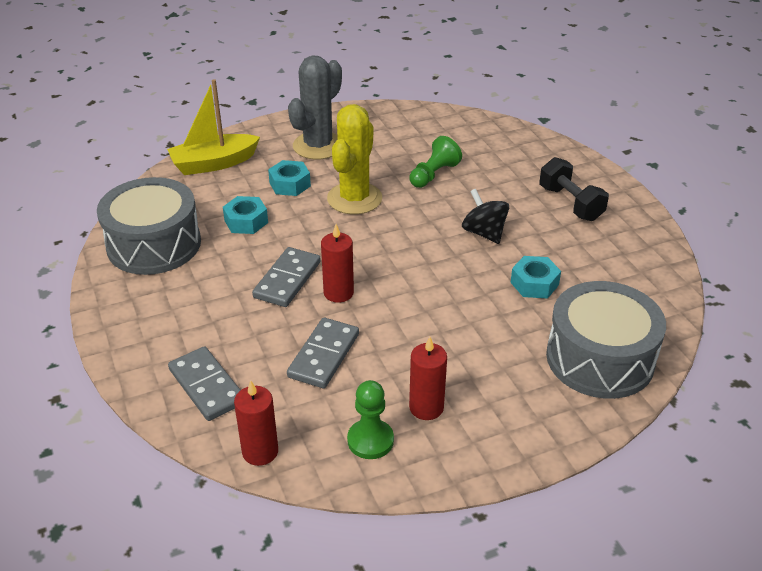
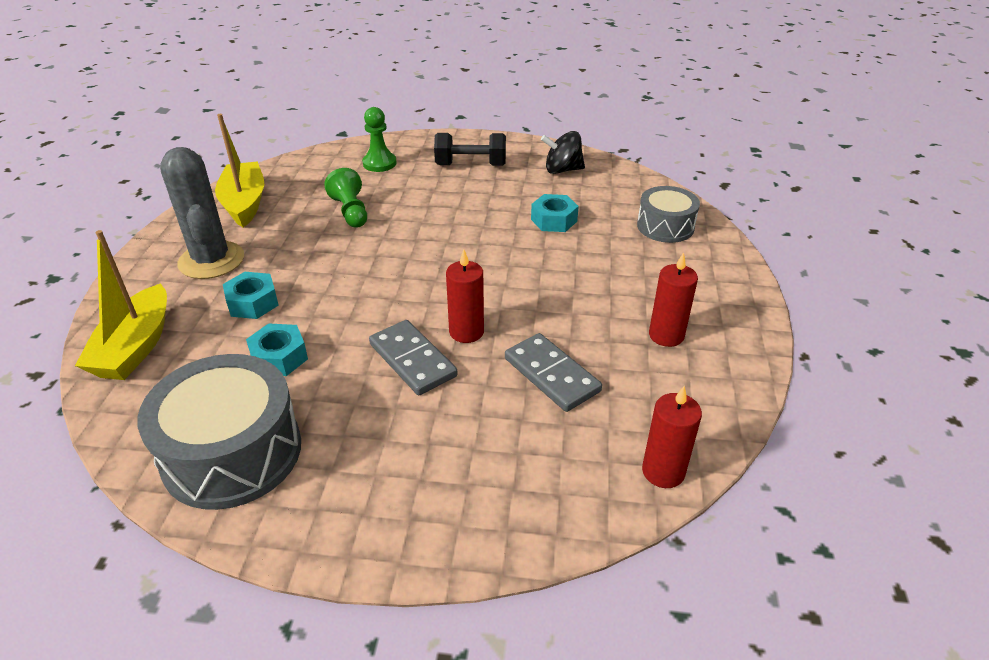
camera: 60 degrees left, 0 degrees up
(207, 386) = (535, 483): grey domino -> none
(354, 198) = (330, 269): yellow cactus -> none
(370, 440) = (689, 385): green pawn -> green pawn (379, 163)
(395, 125) = (244, 203): none -> yellow boat
(484, 233) = (464, 218): black spinning top -> black spinning top (562, 170)
(600, 358) = (665, 226): grey drum -> grey drum, size x0.59

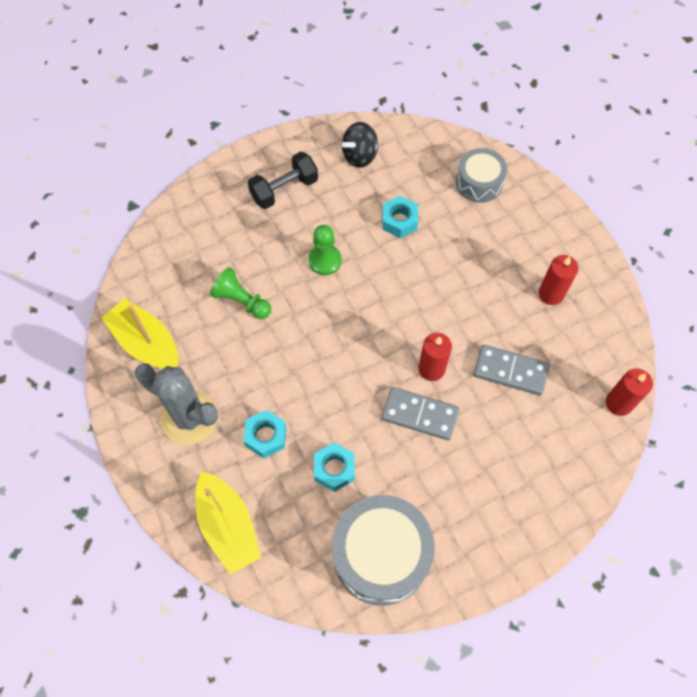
camera: 35 degrees left, 25 degrees up
(379, 163) = (208, 229): green pawn -> green pawn (325, 260)

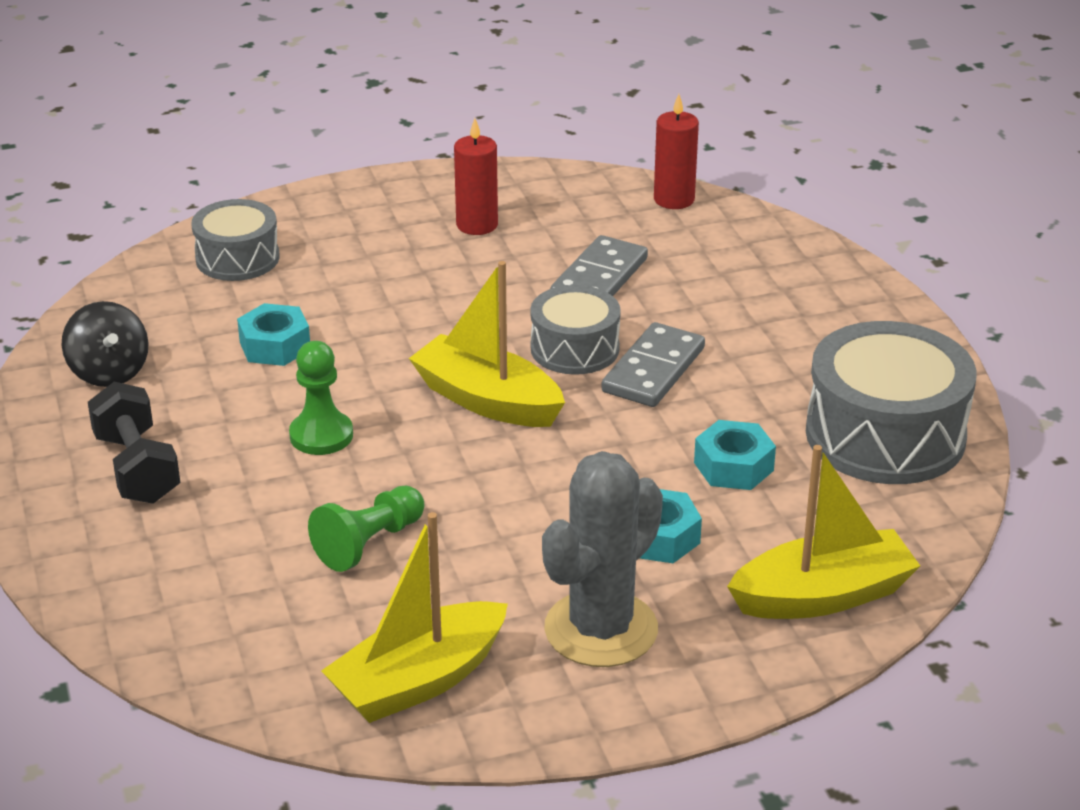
camera: 80 degrees left, 30 degrees down
(371, 332) = (487, 400): none -> yellow boat
(431, 369) = (575, 348): red candle -> grey drum

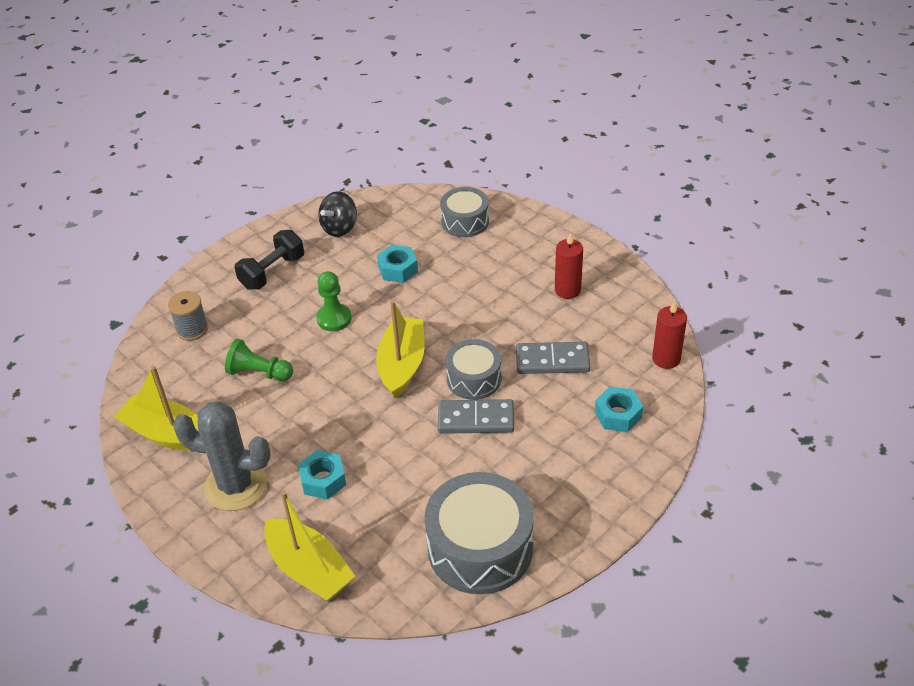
camera: 65 degrees right, 10 degrees up
(185, 593) = (192, 329): none -> grey spool
(733, 466) = (405, 488): turquoise nut -> turquoise nut (618, 415)

